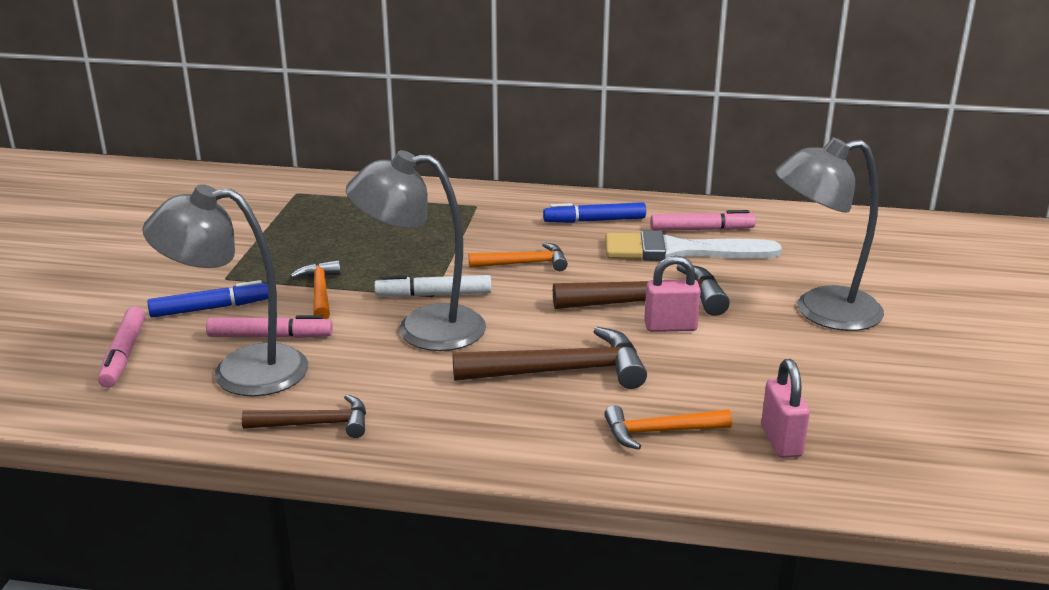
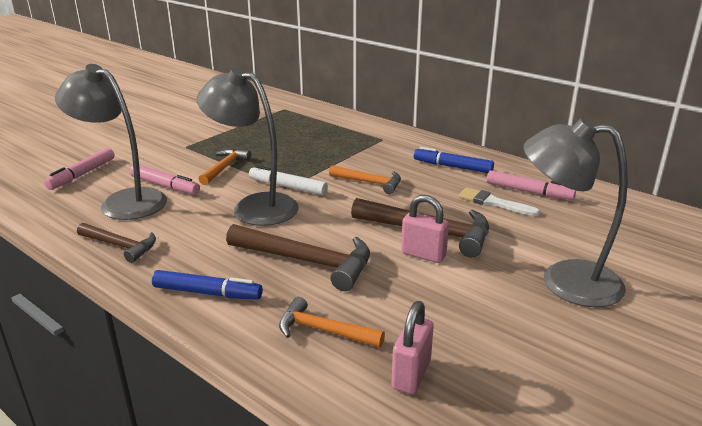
camera: 30 degrees right, 0 degrees up
(211, 308) = (156, 161): blue marker -> blue marker (207, 293)
(679, 251) = (493, 202): white brush -> white brush, size x0.56

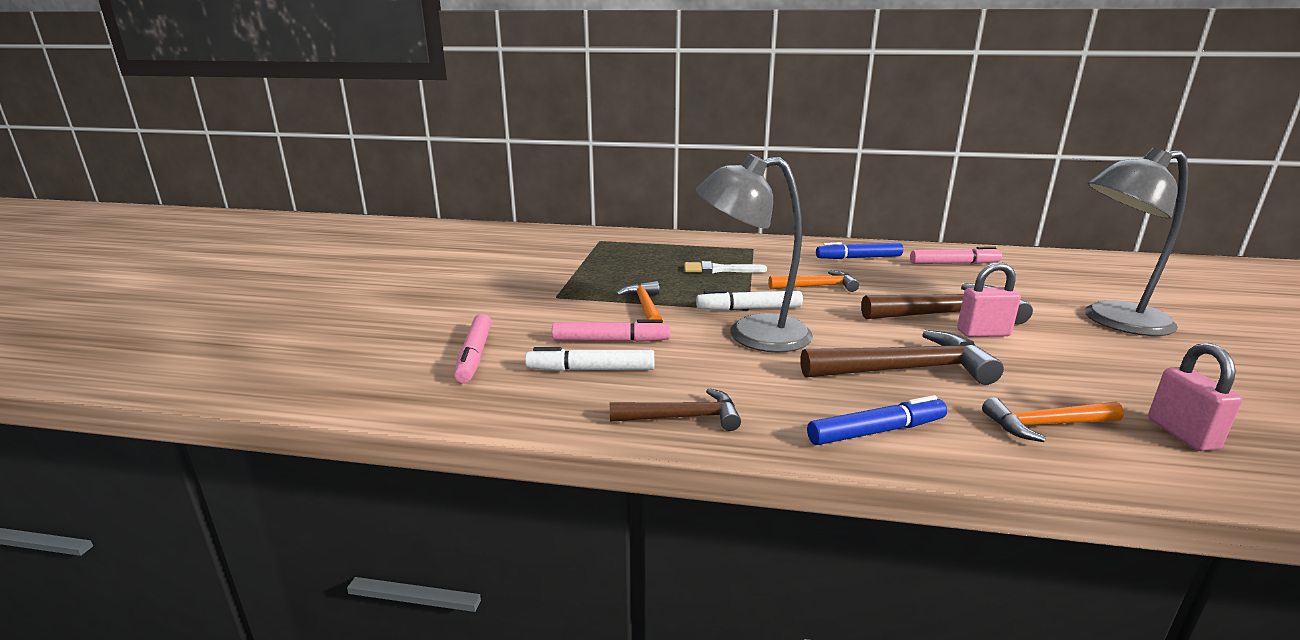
camera: 30 degrees left, 5 degrees down
(124, 201) = (591, 369): grey lamp -> white marker
(493, 202) = (947, 278): white brush -> white brush (719, 270)

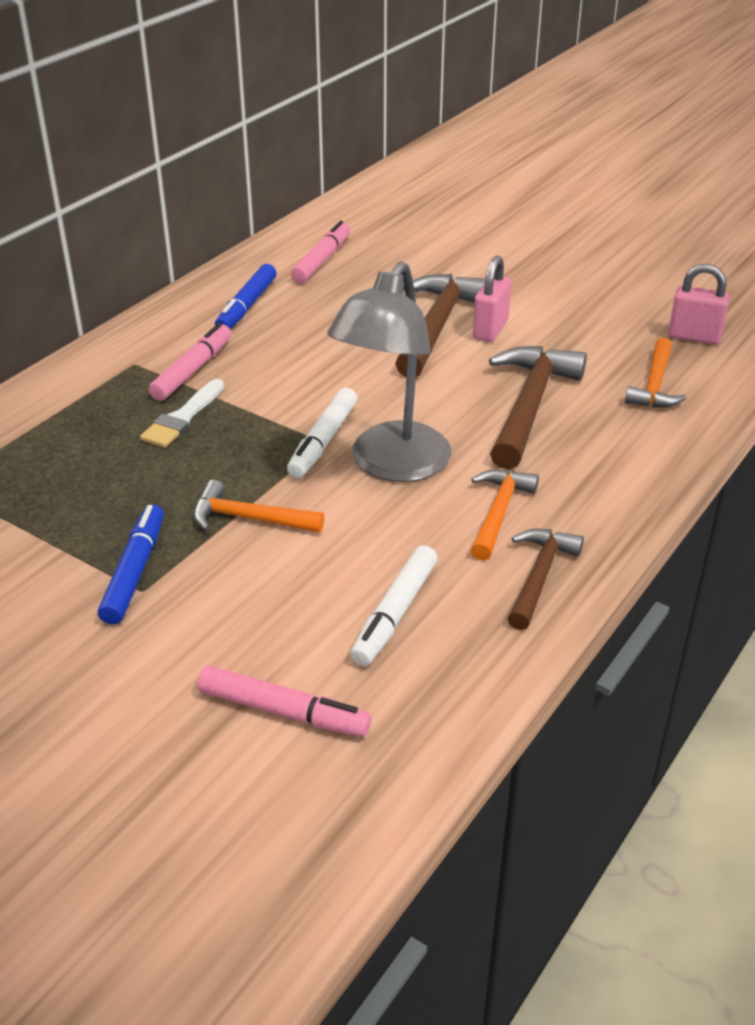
camera: 65 degrees left, 15 degrees up
(611, 340) = (328, 576): pink marker -> pink marker (192, 370)
(817, 286) = (303, 370): orange hammer -> orange hammer (499, 512)
(876, 431) = (622, 471): blue marker -> blue marker (134, 571)
(1113, 321) = (515, 257): grey lamp -> none

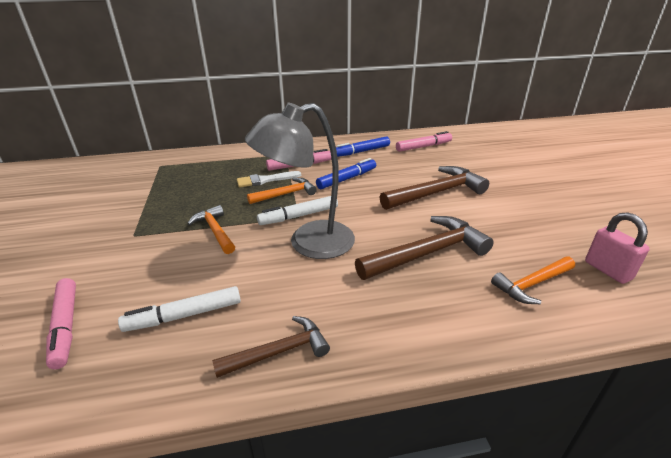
camera: 45 degrees right, 5 degrees down
(134, 571) = (145, 226): blue marker -> blue marker (347, 179)
(490, 330) = (463, 206): pink padlock -> none
(499, 512) = (319, 299): orange hammer -> orange hammer (286, 194)

